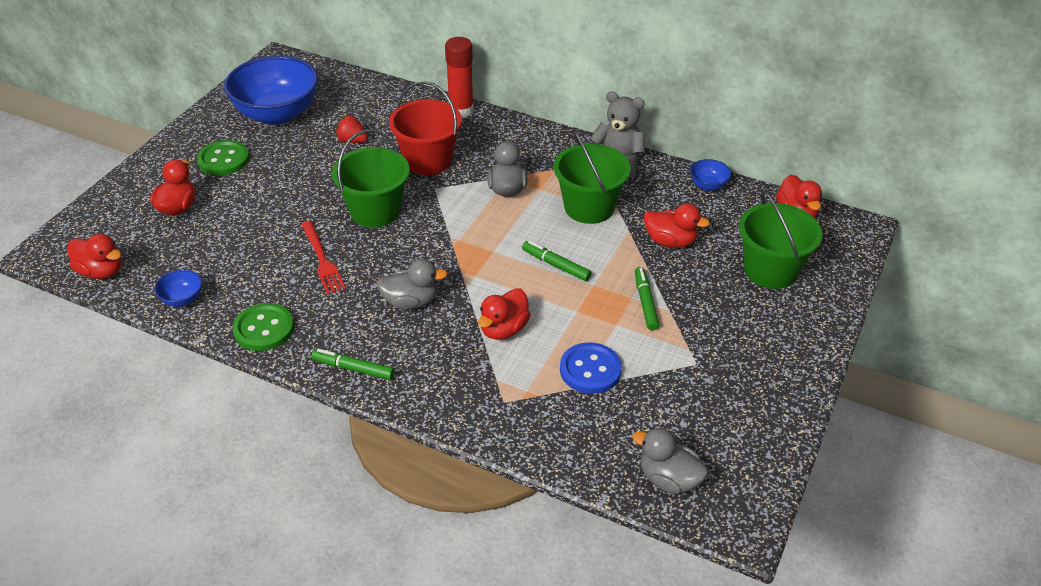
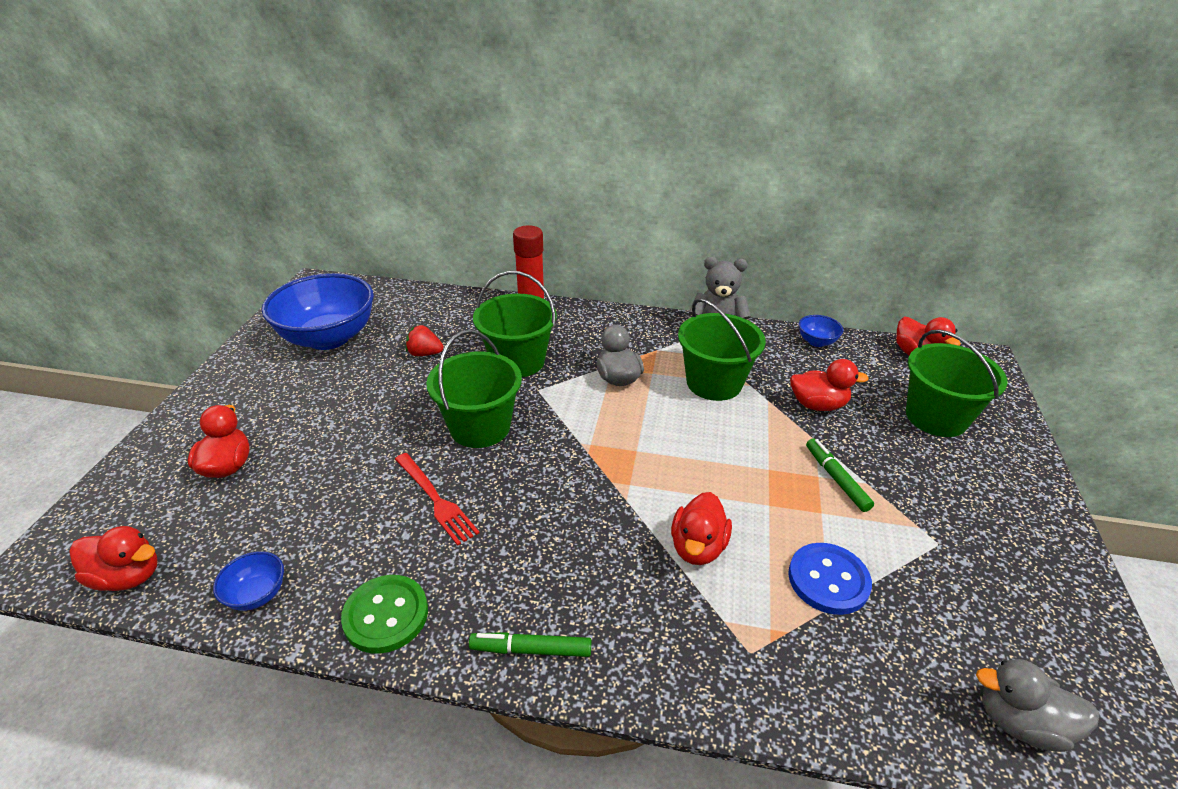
camera: 15 degrees left, 5 degrees down
(223, 160) = (276, 397): green button -> none
(411, 302) = (568, 534): grey duck -> none
(428, 160) = (518, 361): red bucket -> green bucket
(556, 265) = (715, 453): green marker -> none

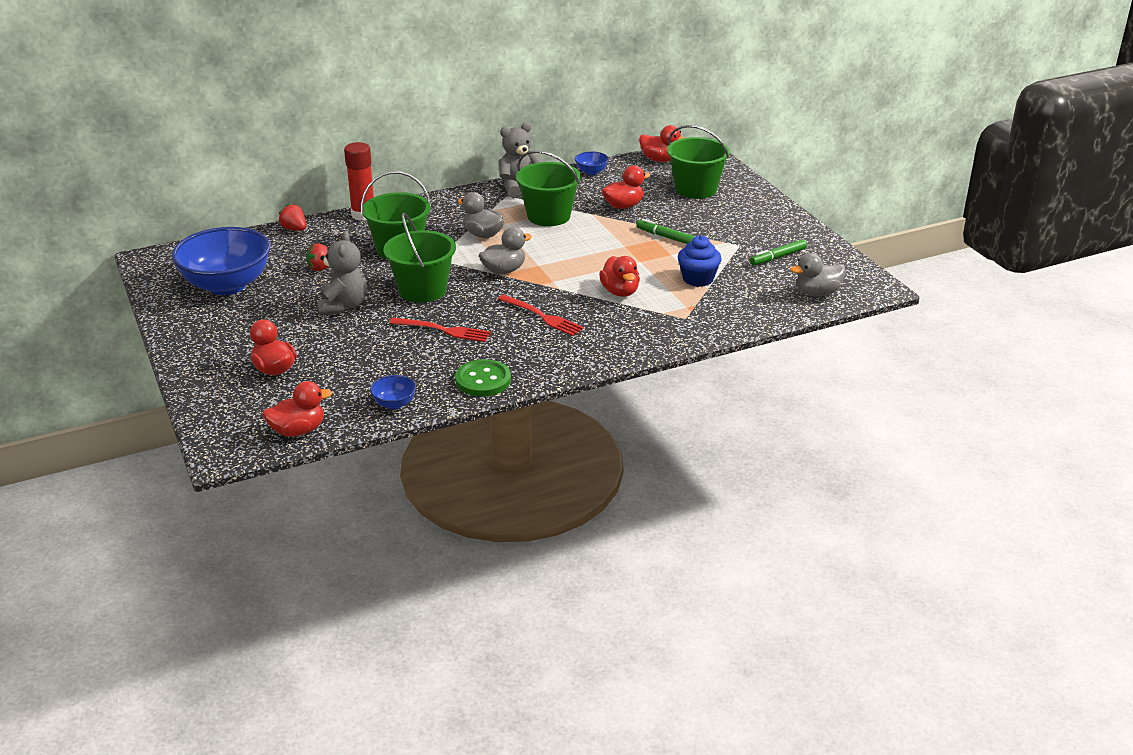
camera: 35 degrees left, 5 degrees down
(385, 411) = (343, 306): none -> grey teddy bear
(456, 299) = (294, 229): none -> red strawberry
(531, 649) = (577, 359): green marker -> green marker (778, 257)
(563, 539) = (543, 317): none -> red fork
(590, 440) = (504, 270): none -> grey duck
(828, 580) = (698, 279): blue button -> blue cupcake

